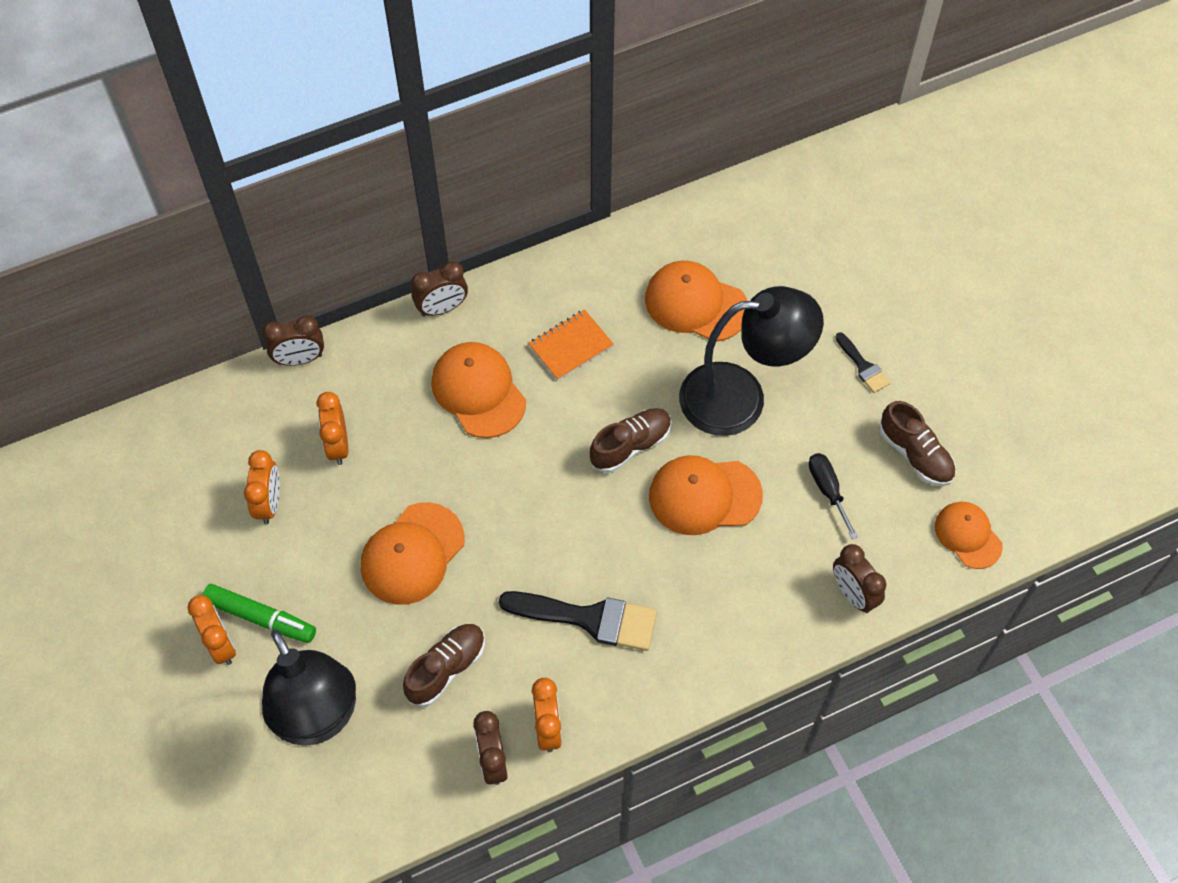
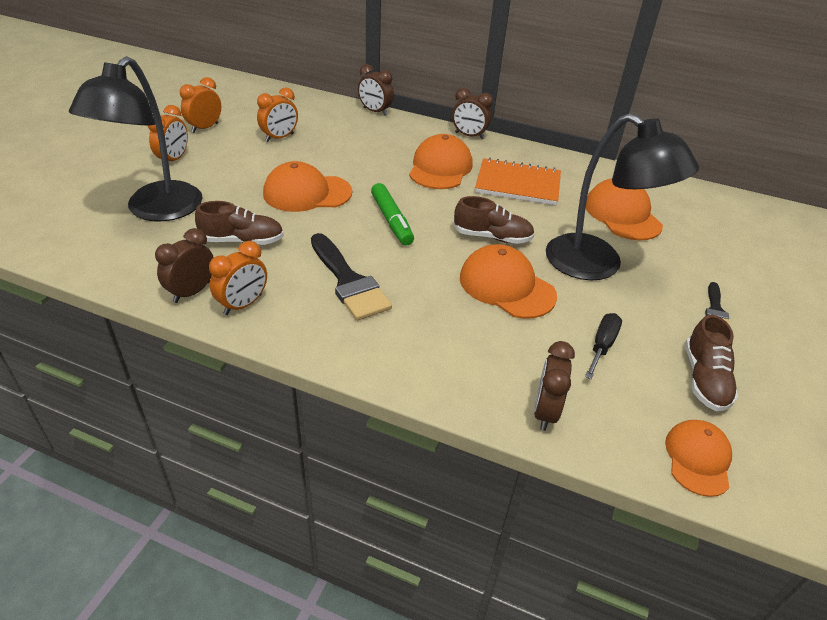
camera: 45 degrees right, 20 degrees down
(260, 617) = (205, 164): green marker -> green marker (391, 220)
(338, 445) = (342, 142): orange clock -> orange clock (205, 128)
(571, 346) = (518, 184): orange notebook -> orange notebook, size x1.50

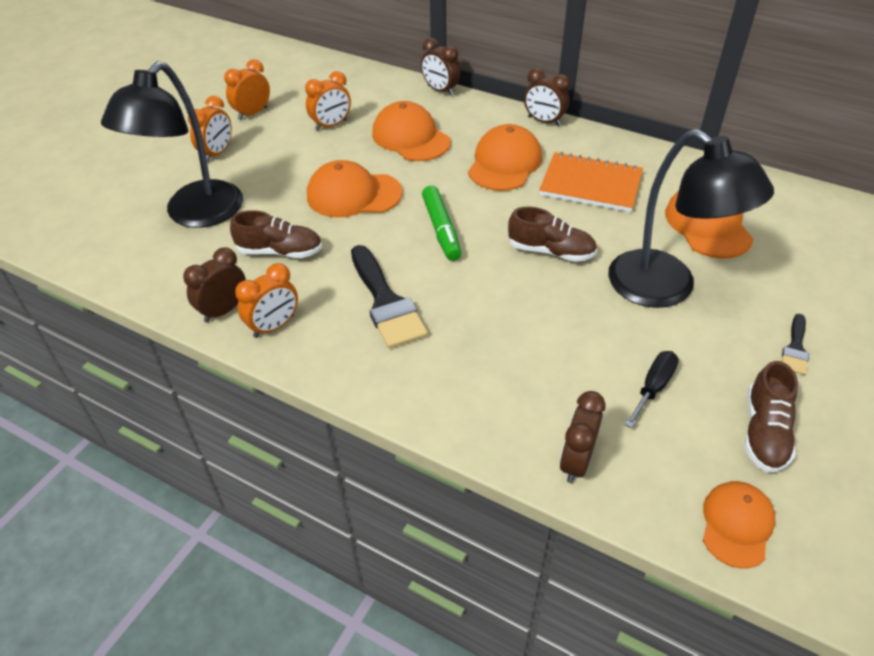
camera: 10 degrees right, 5 degrees up
(506, 286) = (557, 312): orange cap -> orange cap (410, 137)

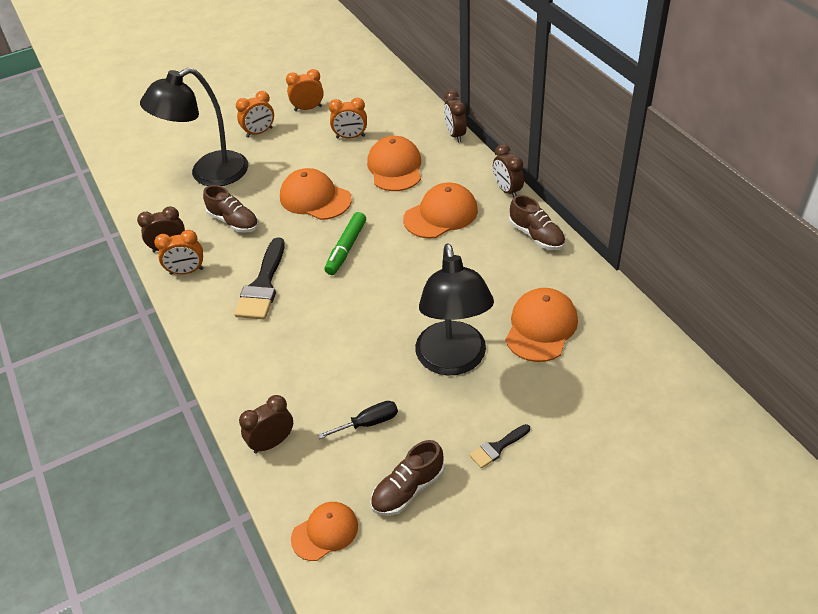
camera: 35 degrees right, 0 degrees up
(551, 251) = (402, 297): brown shoe -> brown shoe (536, 236)
(590, 185) = (486, 257): orange notebook -> none

